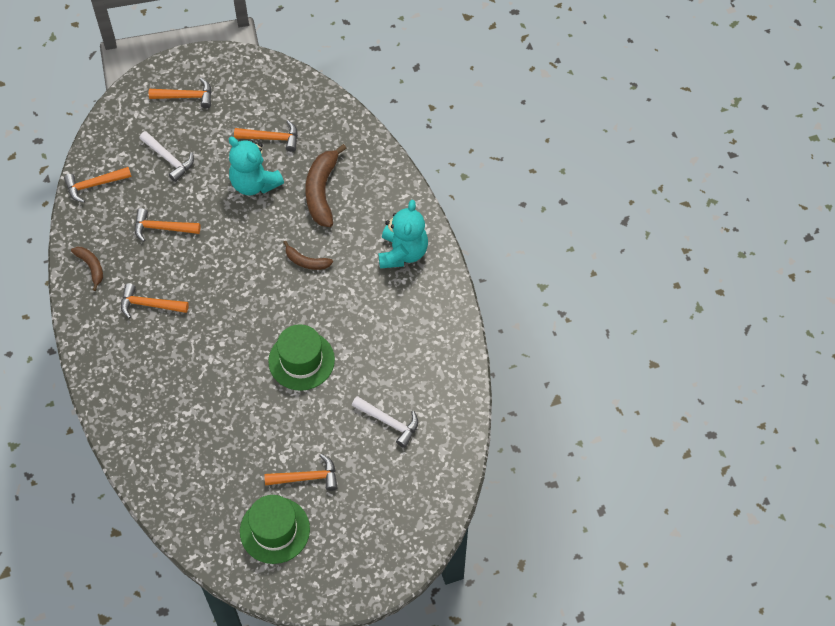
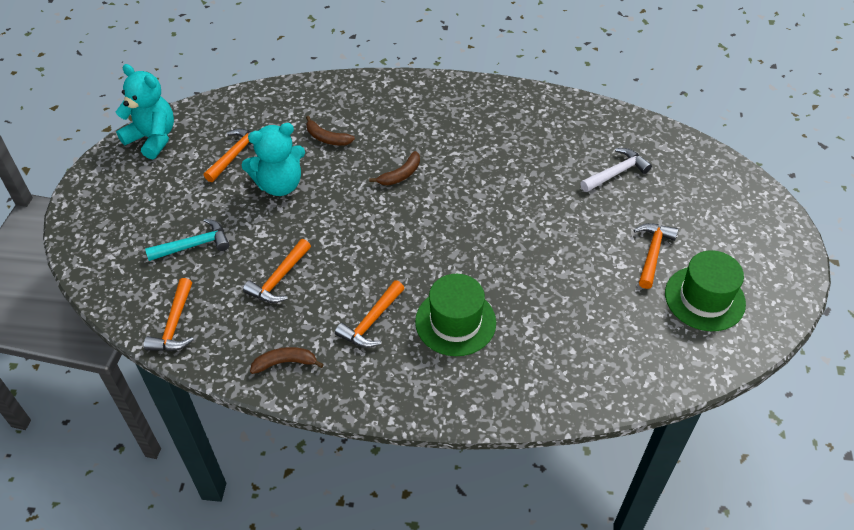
camera: 65 degrees left, 10 degrees down
(169, 159) = (194, 245): white hammer -> turquoise hammer
(186, 96) = (126, 205): orange hammer -> none
(301, 360) = (514, 214): green hat -> green hat (455, 322)
(322, 191) = (327, 138): brown banana -> brown banana, size x0.55
(403, 252) = (435, 105): turquoise teddy bear -> turquoise teddy bear (152, 138)

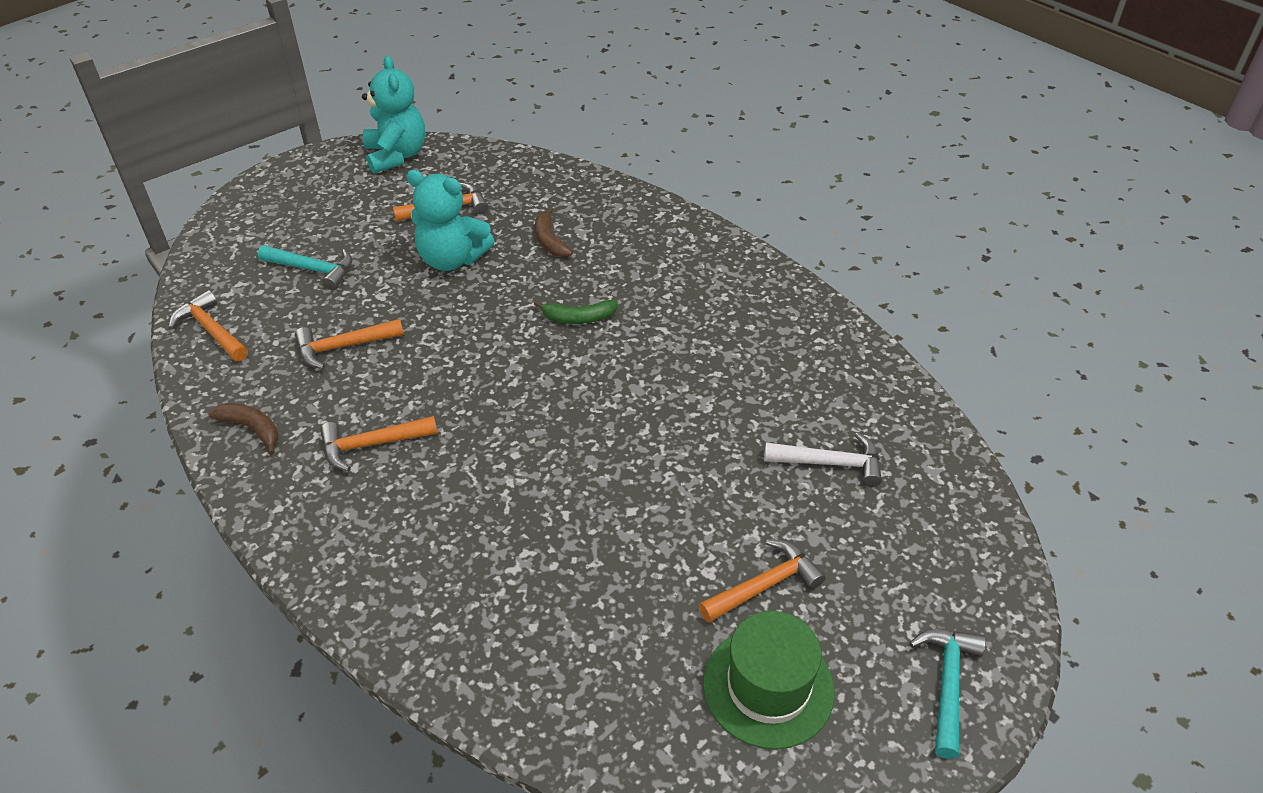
camera: 40 degrees right, 5 degrees down
(174, 325) = (211, 330): orange hammer -> orange hammer turned 90 degrees clockwise
(400, 175) = (578, 318): brown banana -> green banana
(455, 322) = (449, 503): green hat -> none
(770, 243) = (947, 684): none -> turquoise hammer

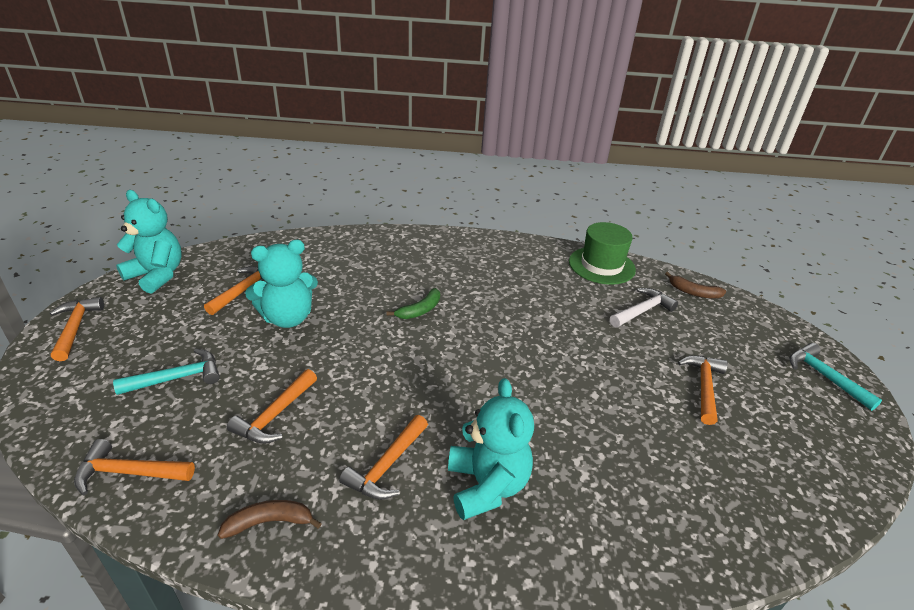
camera: 45 degrees left, 10 degrees down
(291, 180) = (76, 328): none -> orange hammer
(424, 515) = (487, 485): none -> turquoise teddy bear
(549, 240) = (343, 277): brown banana -> brown banana (693, 292)
(768, 687) = (778, 435): green hat -> green hat (601, 265)

